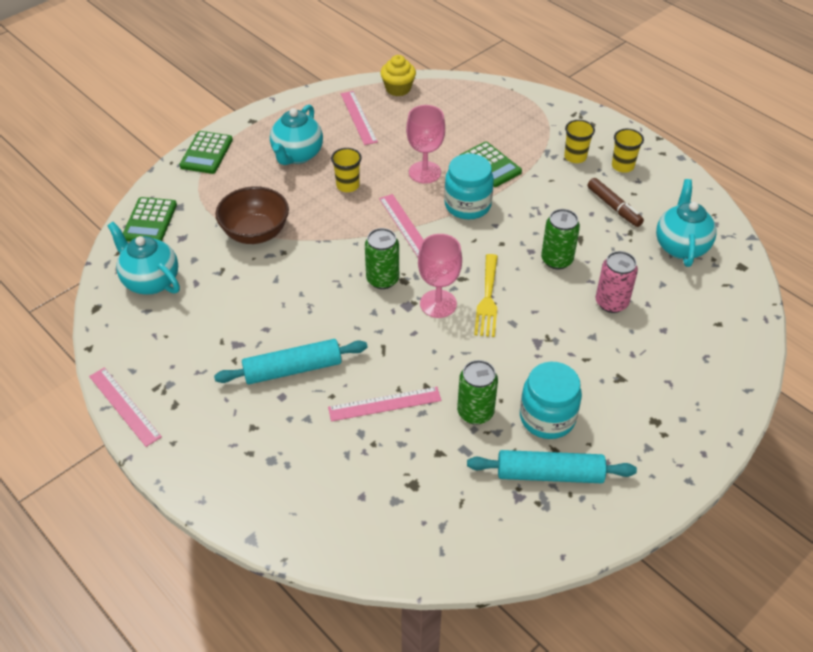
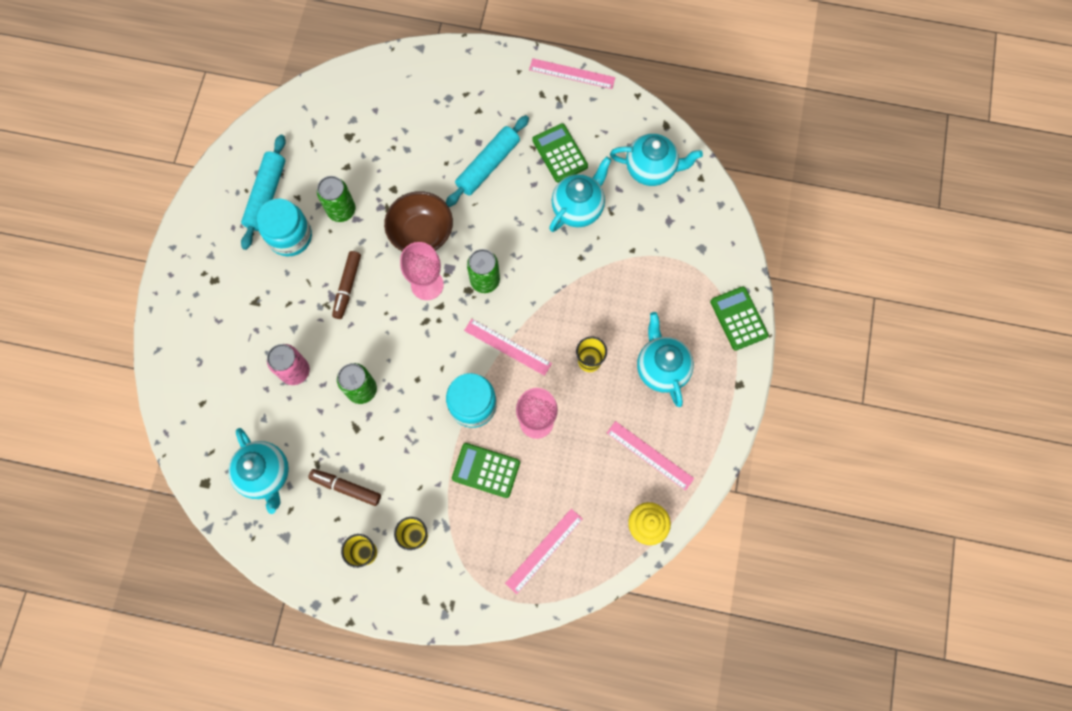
camera: 145 degrees right, 25 degrees up
(150, 221) = (708, 219): green calculator -> green calculator (560, 153)
(246, 288) = (578, 208): none -> turquoise teapot
(255, 233) = (618, 262): brown bowl -> brown bowl (422, 234)
(384, 404) = (406, 179): pink ruler -> pink ruler (544, 550)
(487, 299) = (393, 313): yellow fork -> none
(516, 342) = (347, 287): none -> brown marker
(549, 474) = (266, 195): turquoise rolling pin -> turquoise rolling pin turned 45 degrees counterclockwise

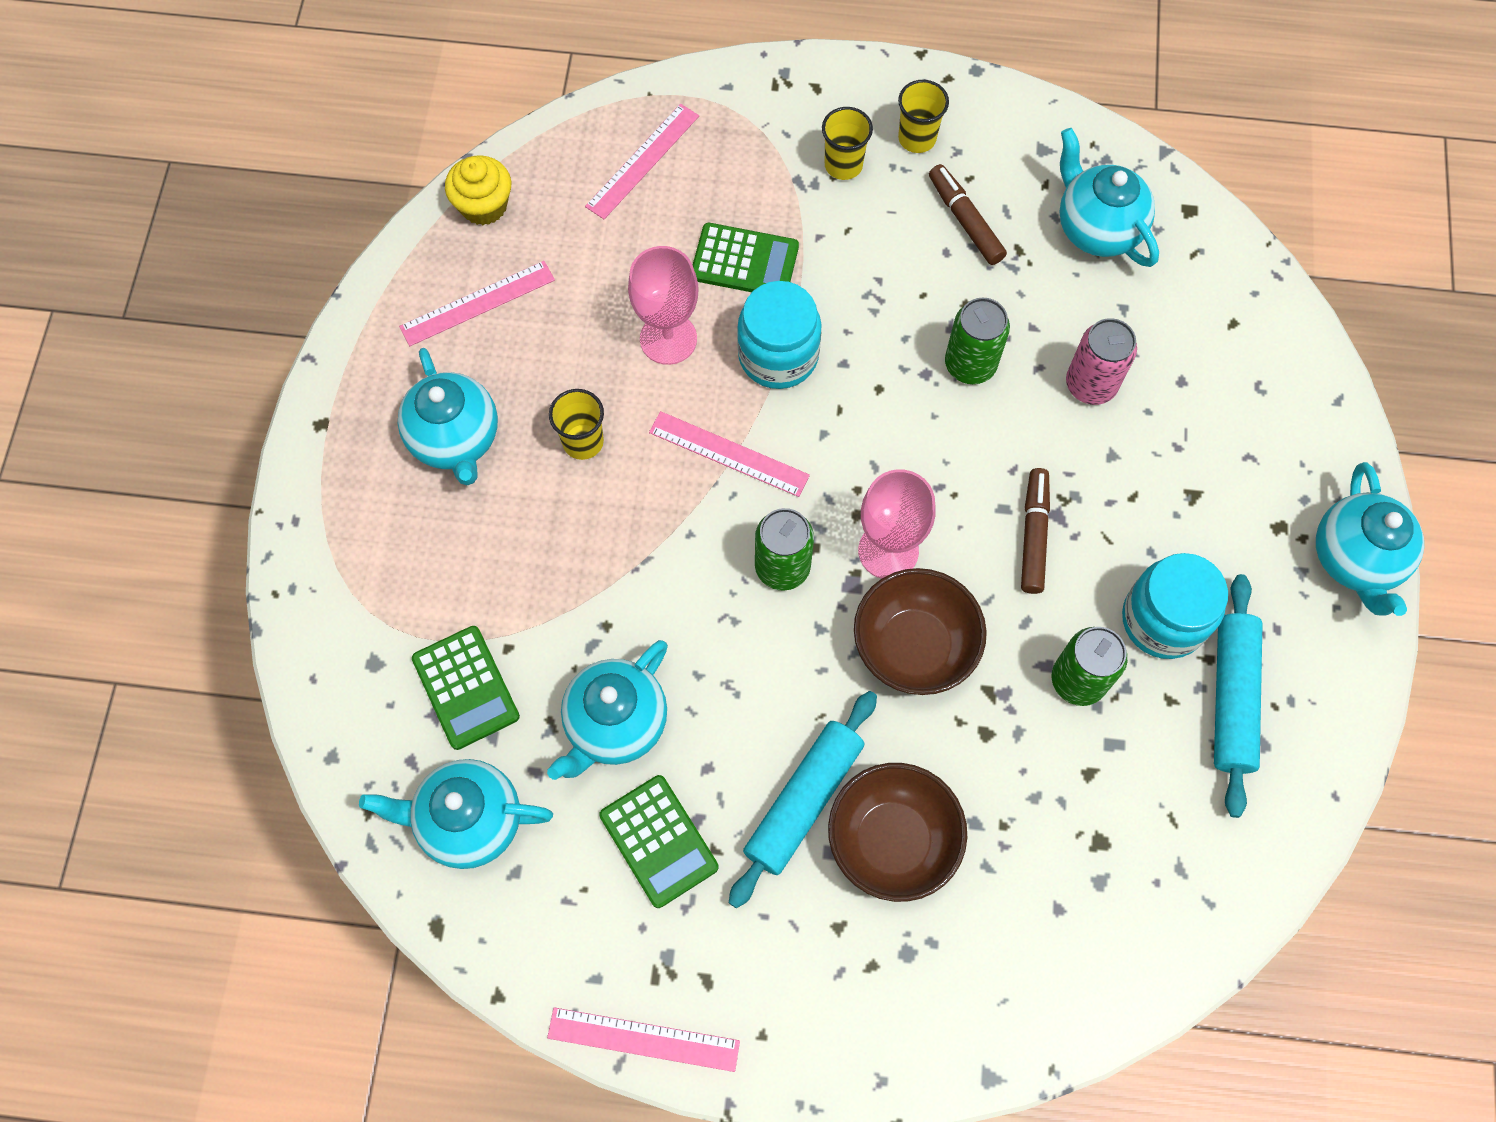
camera: 175 degrees right, 5 degrees down
(180, 259) = (1354, 559): none -> turquoise teapot
(346, 488) = (965, 220): brown marker -> brown marker turned 135 degrees counterclockwise
(448, 144) = (892, 841): none -> brown bowl
(650, 455) = (477, 303): pink ruler -> pink ruler turned 60 degrees counterclockwise
(738, 318) = (313, 536): green calculator -> green calculator (466, 687)

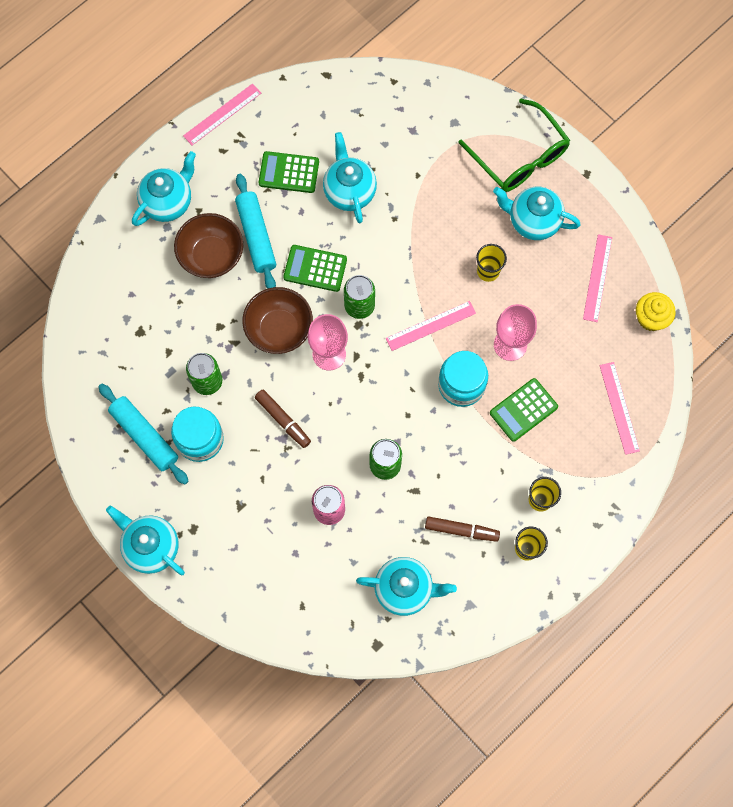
camera: 130 degrees right, 5 degrees up
(363, 530) = (519, 157): none -> green glasses
(466, 687) = (414, 148): green calculator -> green calculator (315, 268)
(469, 821) = (357, 112): turquoise teapot -> turquoise teapot (168, 202)

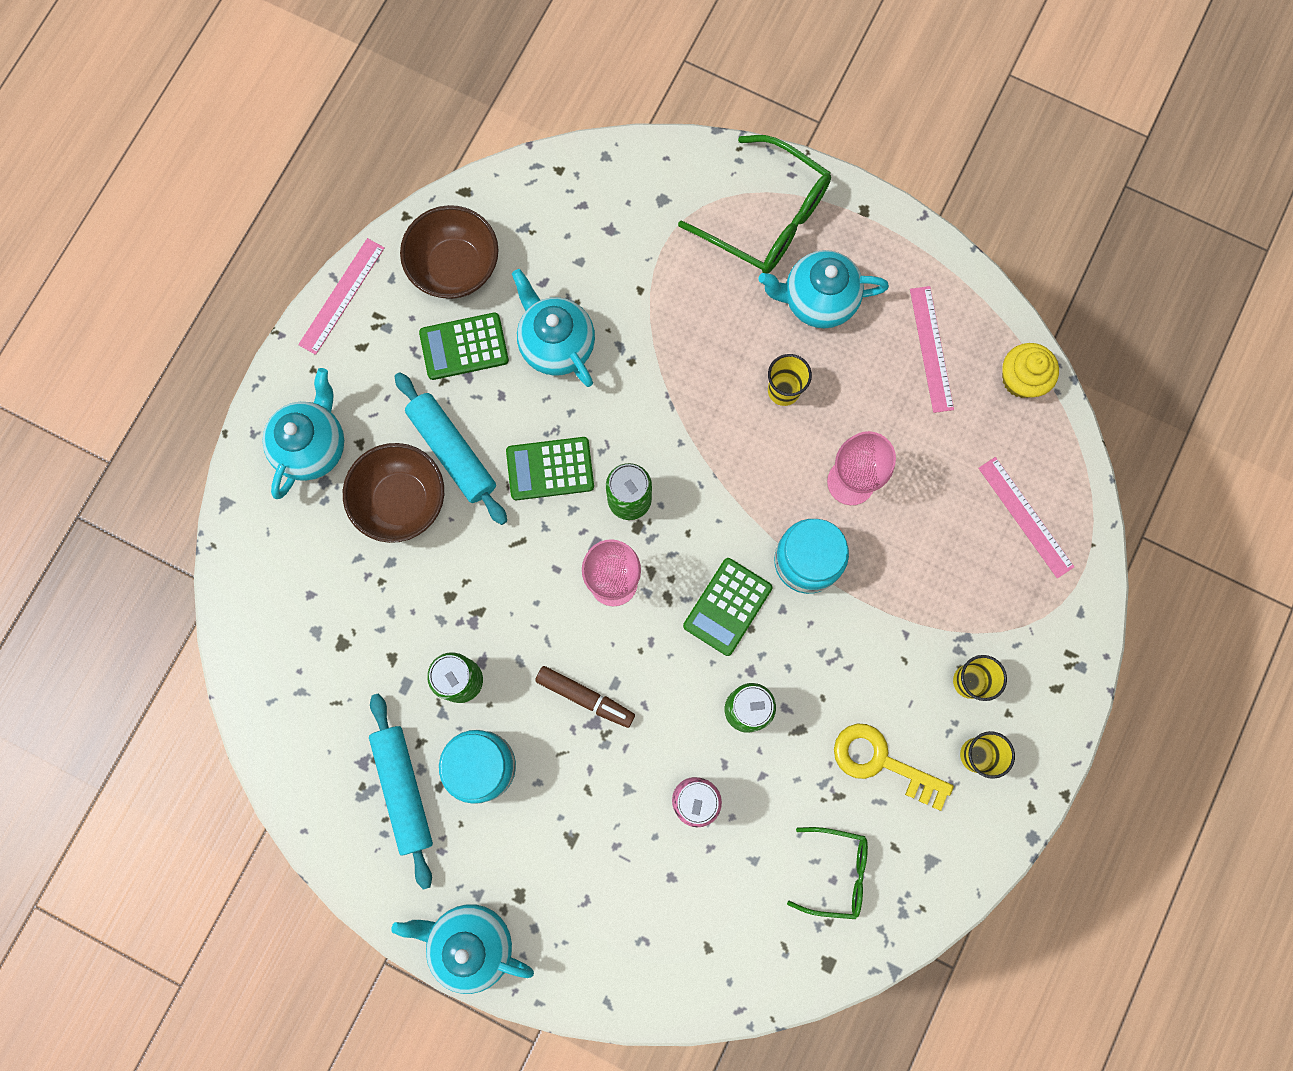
camera: 20 degrees left, 5 degrees up
(144, 436) = (403, 789): turquoise rolling pin -> turquoise rolling pin turned 45 degrees clockwise
(279, 329) = (532, 571): brown bowl -> brown bowl (455, 267)
(404, 589) = (836, 872): turquoise teapot -> green glasses
(430, 326) = (735, 493): pink ruler -> none
(461, 530) = (881, 762): brown marker -> yellow key
(523, 410) = (901, 565): green calculator -> green calculator (727, 607)

